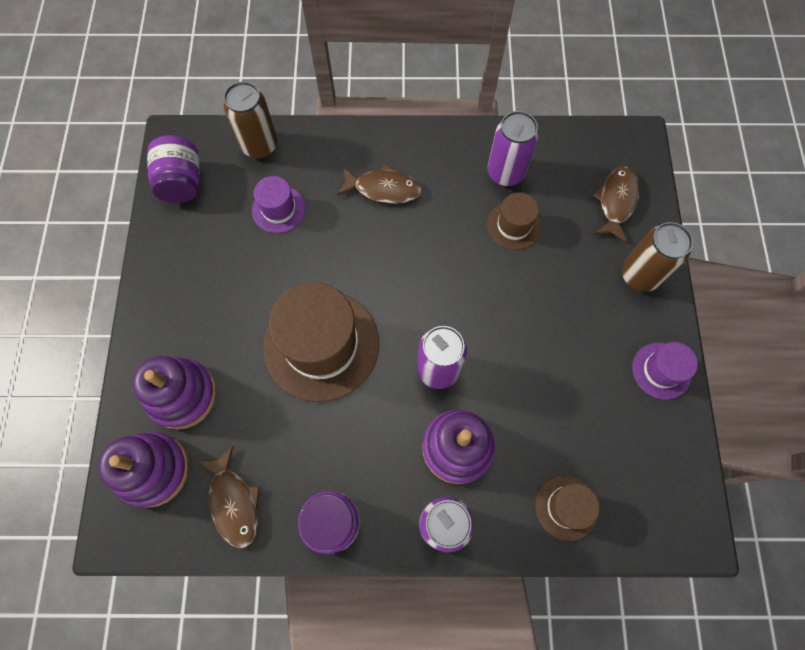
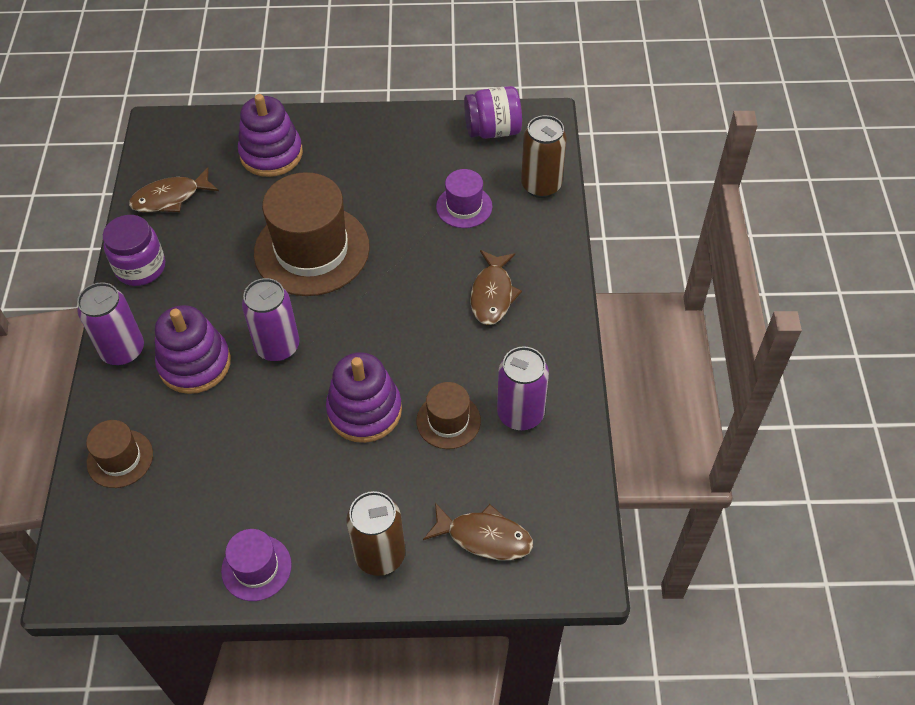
camera: 90 degrees right, 15 degrees down
(153, 470) = (206, 143): purple stacking toy -> purple stacking toy (364, 411)

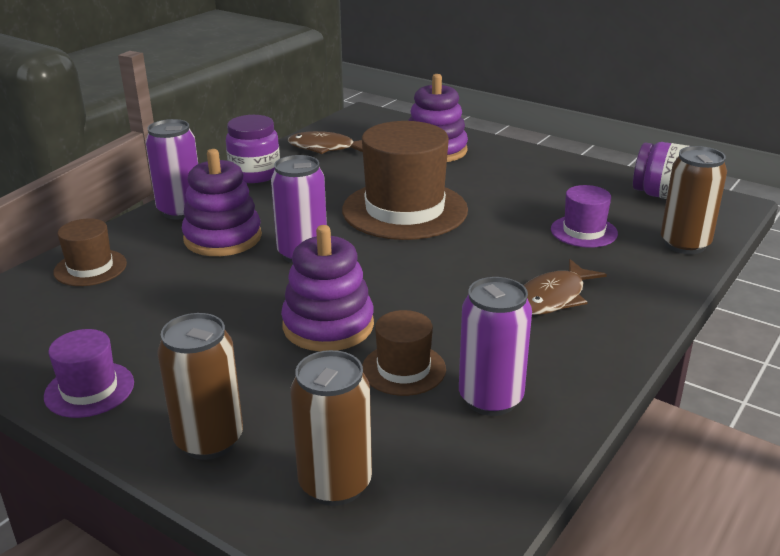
camera: 35 degrees right, 25 degrees down
(484, 537) = (335, 484): brown fish -> brown can

